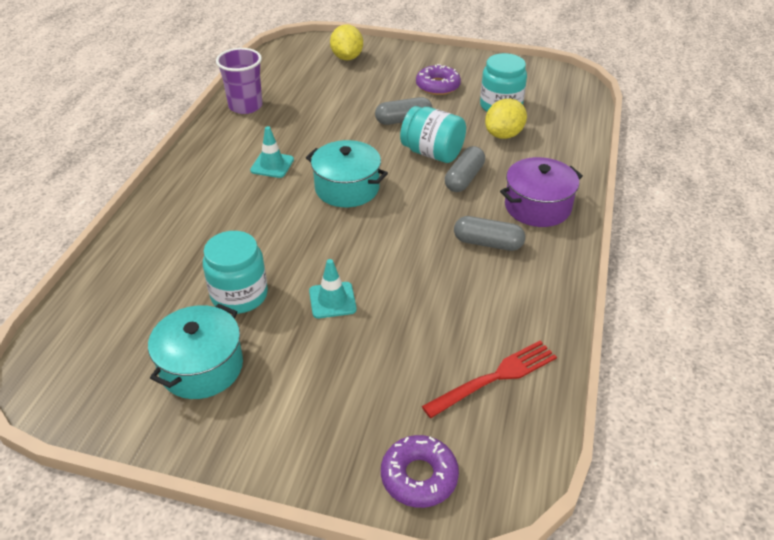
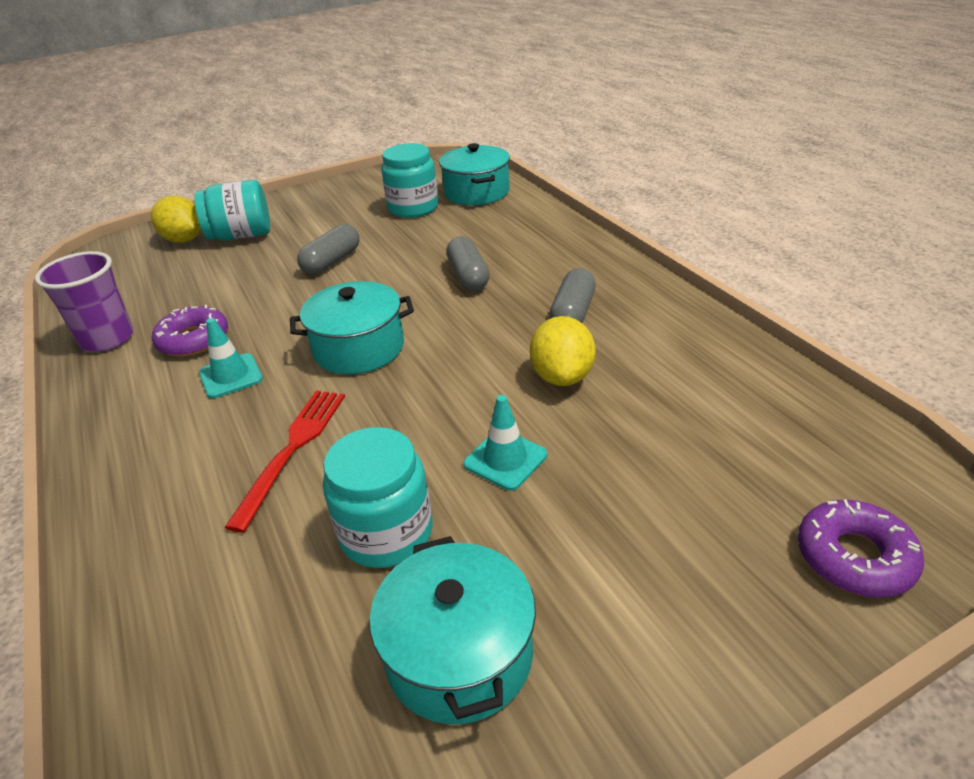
camera: 40 degrees left, 5 degrees down
(432, 153) = (404, 273): turquoise jar -> turquoise jar (241, 236)
(437, 86) = (326, 220): purple donut -> purple donut (193, 340)
(488, 243) = (572, 313): grey capsule -> grey capsule turned 45 degrees counterclockwise
(495, 377) = (759, 414): red fork -> red fork (293, 449)
(504, 135) = (450, 227): yellow lemon -> yellow lemon (562, 376)
(537, 206) = (567, 263): purple pot -> none
(559, 116) = (476, 192): none -> turquoise pot

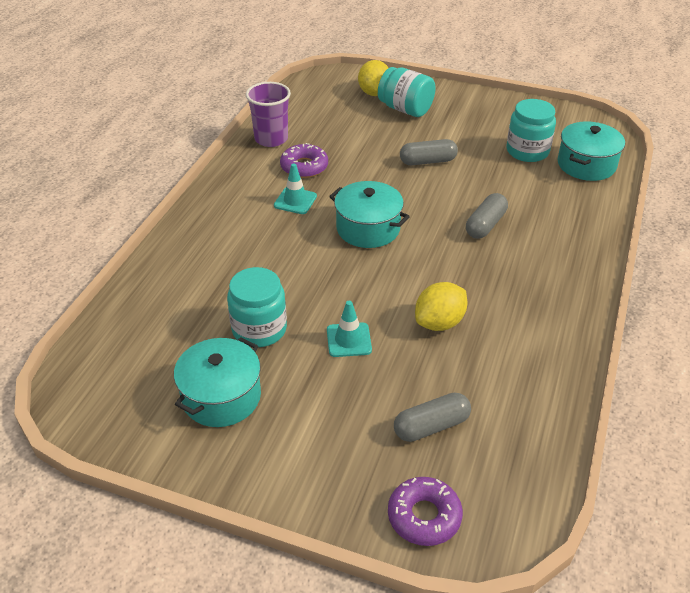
camera: 45 degrees right, 5 degrees up
(293, 449) = (274, 260): red fork -> none
(572, 313) = (505, 292): grey capsule -> grey capsule (431, 426)

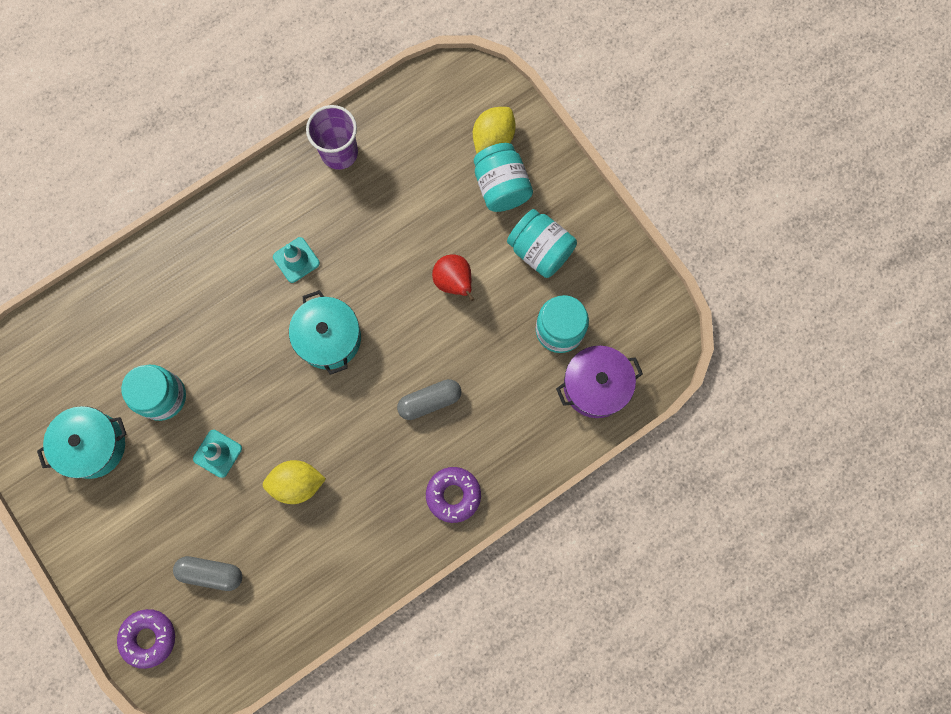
camera: 35 degrees right, 35 degrees up
(304, 167) = (338, 216): purple donut -> purple donut (453, 495)
(427, 161) = (454, 282): grey capsule -> red pear
(467, 124) = (540, 250): none -> turquoise jar
(586, 165) = (596, 386): turquoise pot -> purple pot

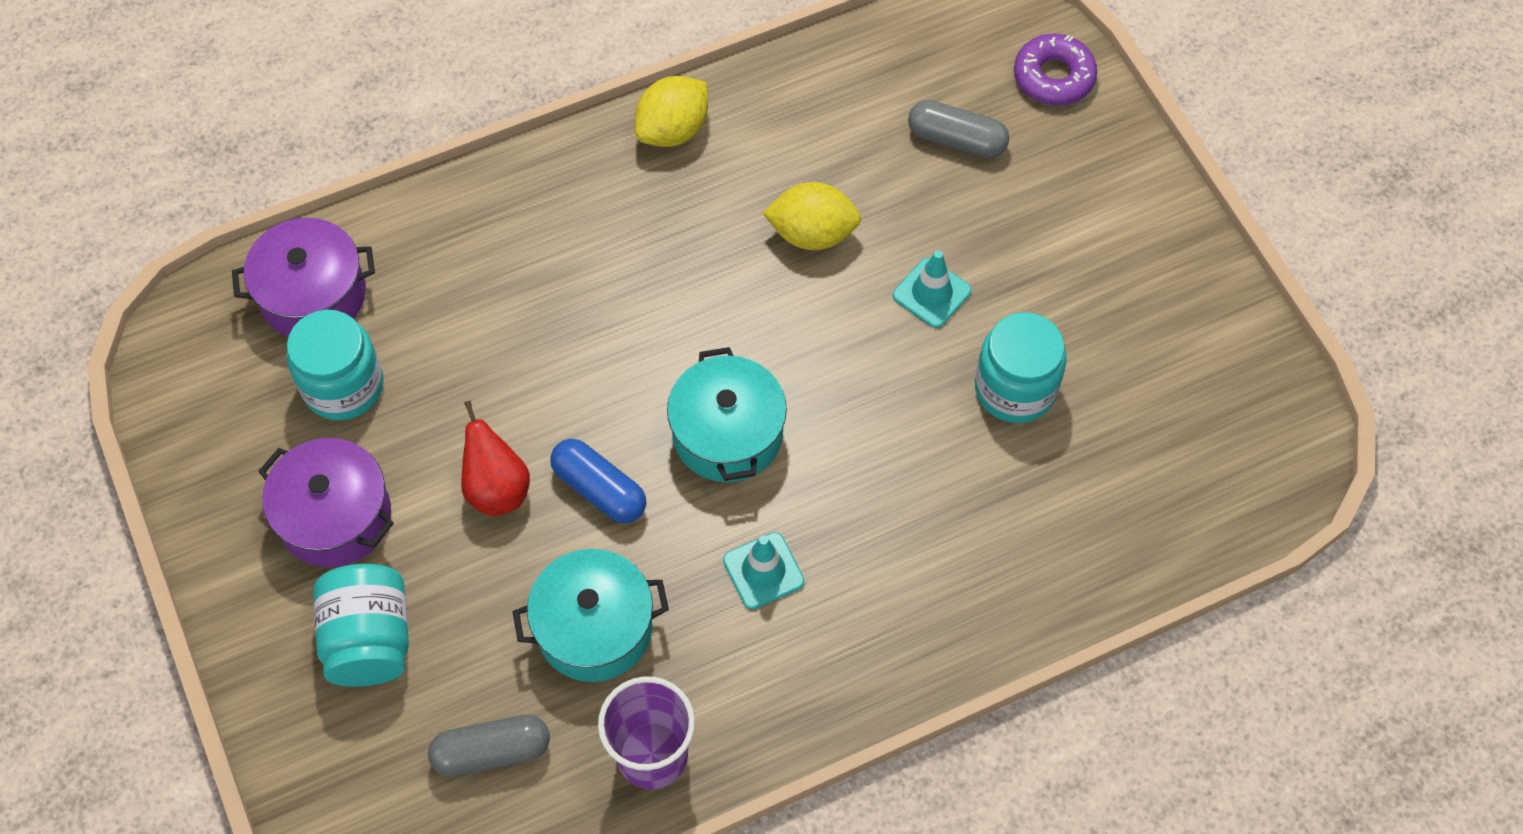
camera: 170 degrees left, 15 degrees down
(93, 445) = (1131, 335): turquoise pot -> turquoise pot (594, 628)
(396, 292) = (599, 489): none -> blue capsule
(429, 401) = (582, 314): grey capsule -> grey capsule (492, 752)
(453, 495) = (576, 183): purple donut -> none
(493, 138) = (358, 733): yellow lemon -> yellow lemon (673, 130)
(540, 250) = (335, 517): turquoise jar -> purple pot

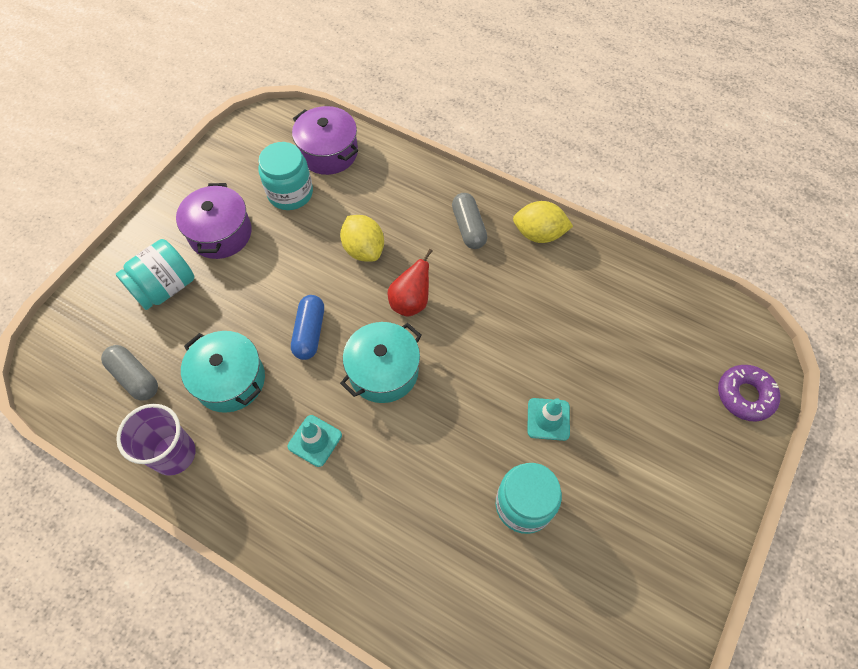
camera: 55 degrees right, 0 degrees up
(497, 489) = (279, 288): red pear -> red pear (410, 302)
(812, 234) = (534, 335): yellow lemon -> yellow lemon (364, 249)
(956, 140) = (656, 370): grey capsule -> grey capsule (468, 227)

